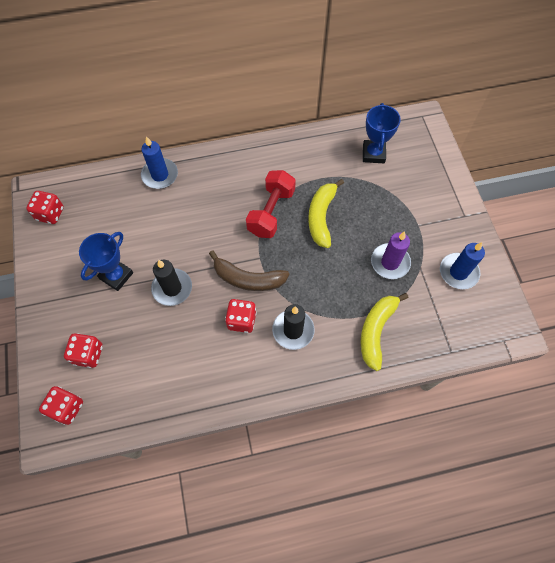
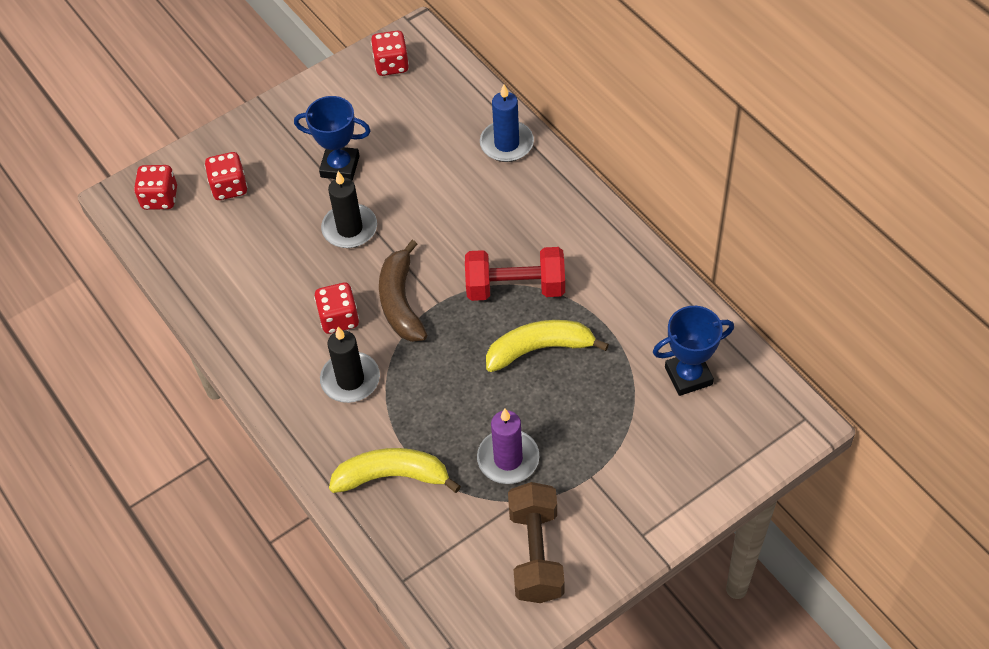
camera: 70 degrees right, 10 degrees down
(458, 272) = (536, 553): blue candle -> brown dumbbell

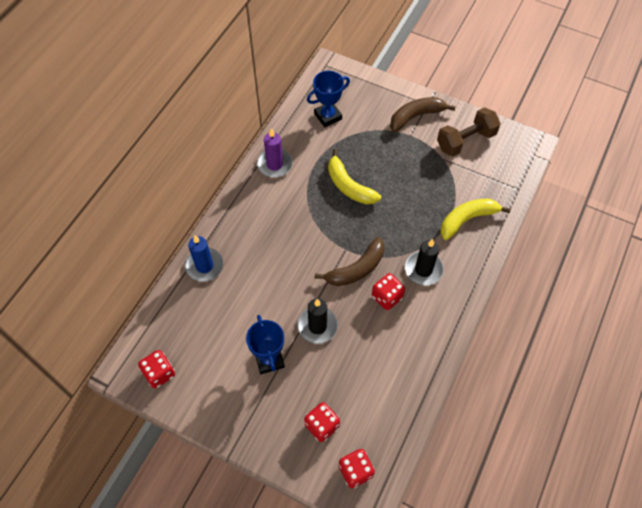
camera: 120 degrees left, 5 degrees up
(392, 476) = (467, 219): yellow banana -> yellow banana turned 90 degrees clockwise
(508, 459) = (423, 173): purple candle -> purple candle (274, 164)
(515, 287) = (314, 214): red dumbbell -> none
(624, 503) = (416, 116): none -> brown banana
(688, 376) = (328, 116): blue trophy -> blue trophy turned 75 degrees counterclockwise

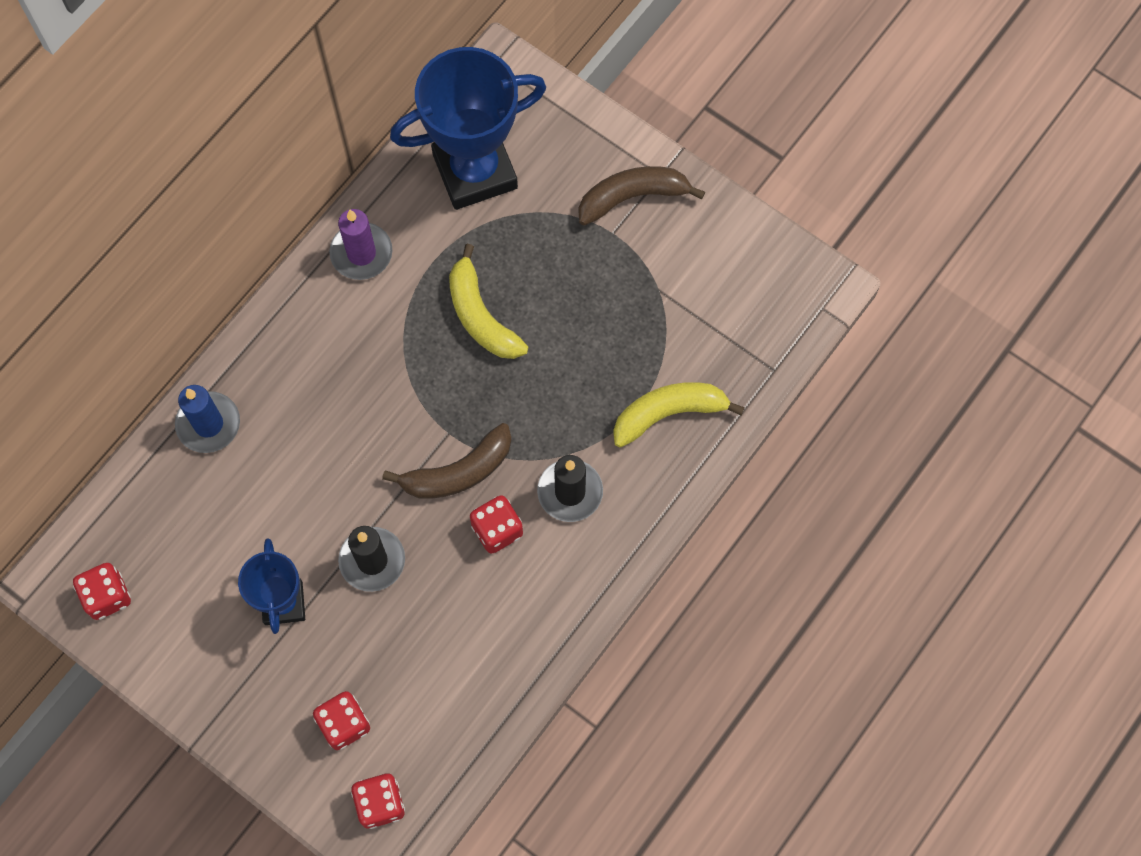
camera: 10 degrees right, 10 degrees up
(328, 116) = (475, 171): blue trophy -> blue trophy, size x1.79
(465, 141) = (708, 260): brown dumbbell -> none

